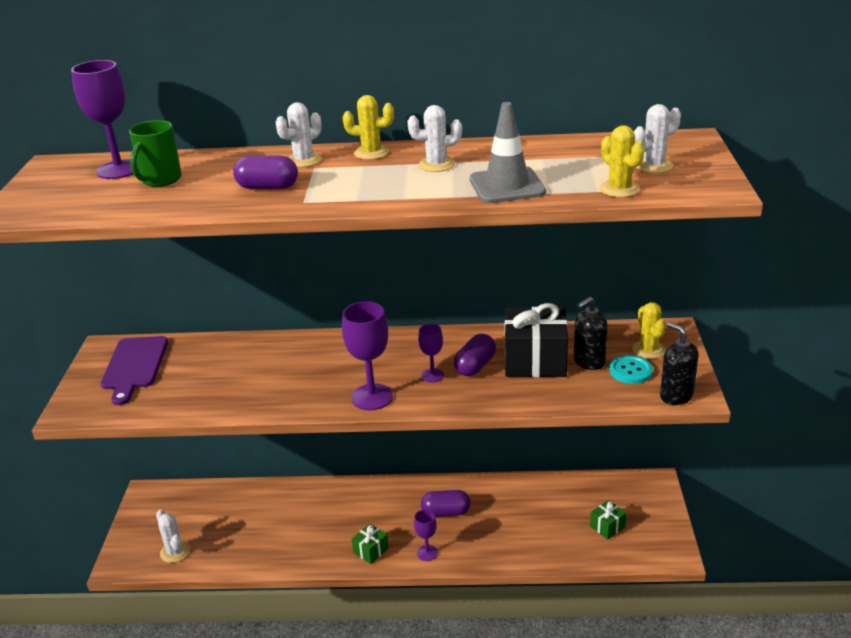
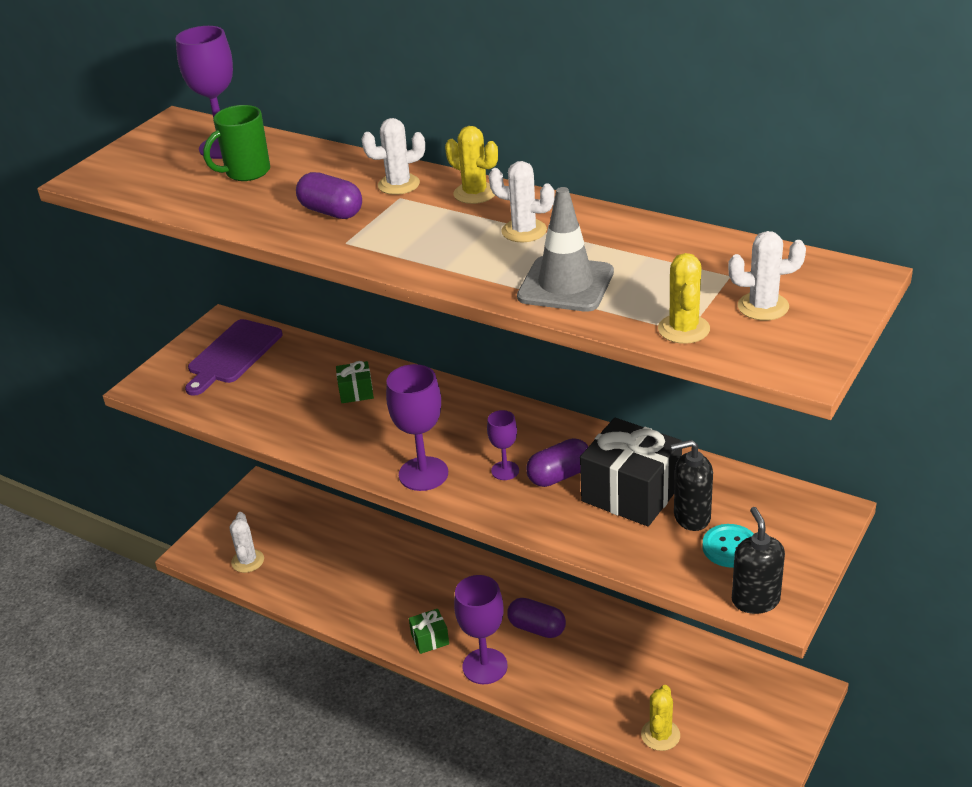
camera: 30 degrees right, 5 degrees up
(427, 553) = (485, 666): purple goblet -> purple goblet, size x1.78
(607, 526) = (706, 721): green gift -> green gift (356, 392)
(648, 350) = (777, 527): yellow cactus -> yellow cactus (660, 735)

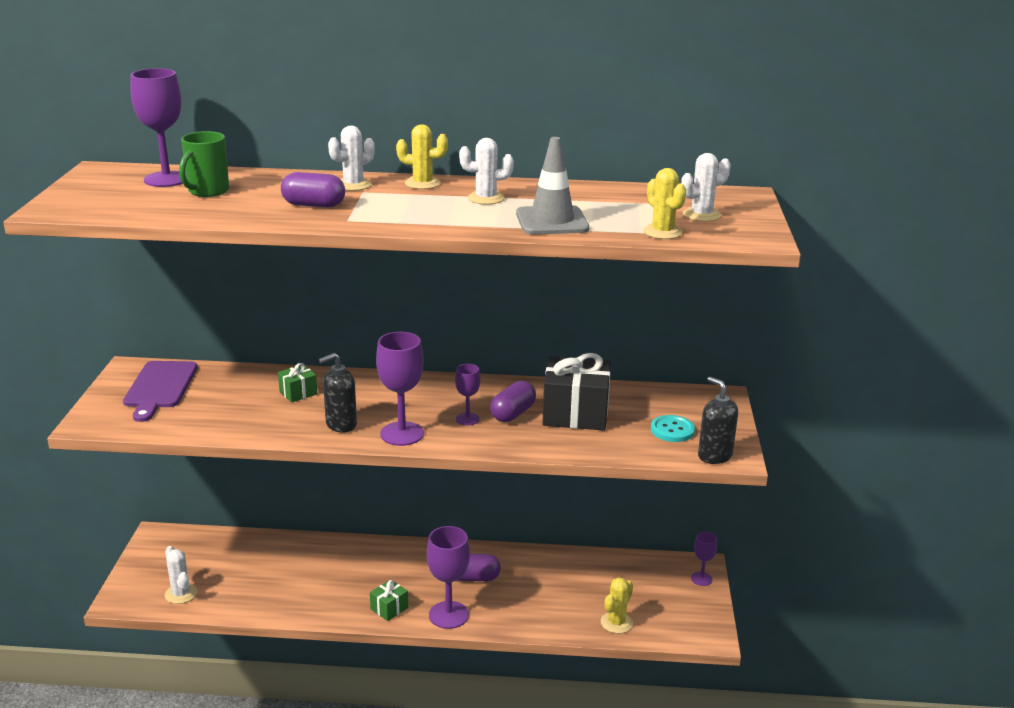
camera: 30 degrees left, 10 degrees down
(660, 735) = (616, 623): yellow cactus -> yellow cactus turned 45 degrees clockwise
(691, 517) = (630, 418): black soap dispenser -> black soap dispenser (341, 424)
(797, 709) = (701, 579): none -> purple goblet

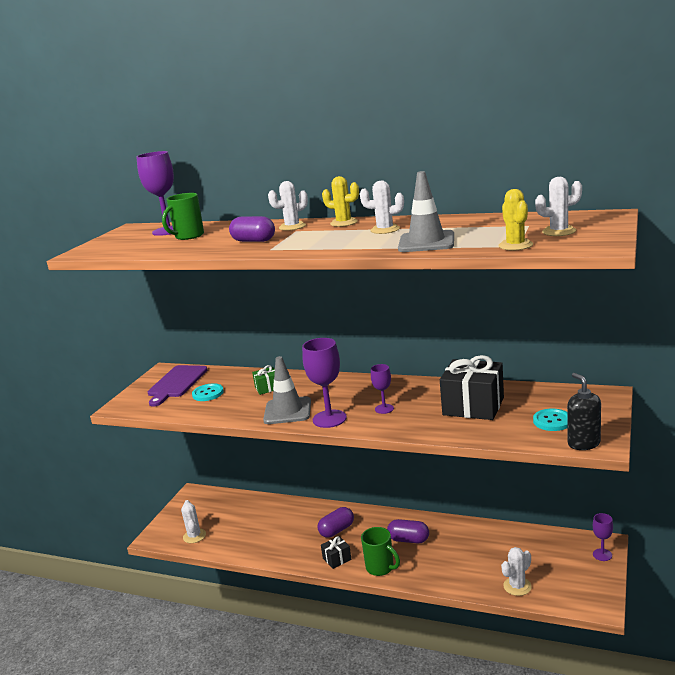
camera: 20 degrees right, 5 degrees down
(215, 402) = (208, 393): none -> turquoise button
(341, 424) = (287, 411): black soap dispenser -> grey traffic cone
(389, 608) = (337, 559): green gift -> black gift
(448, 615) = (380, 568): purple goblet -> green mug
(513, 414) = (421, 405): purple capsule -> purple capsule (337, 530)
(616, 623) = (517, 586): yellow cactus -> white cactus

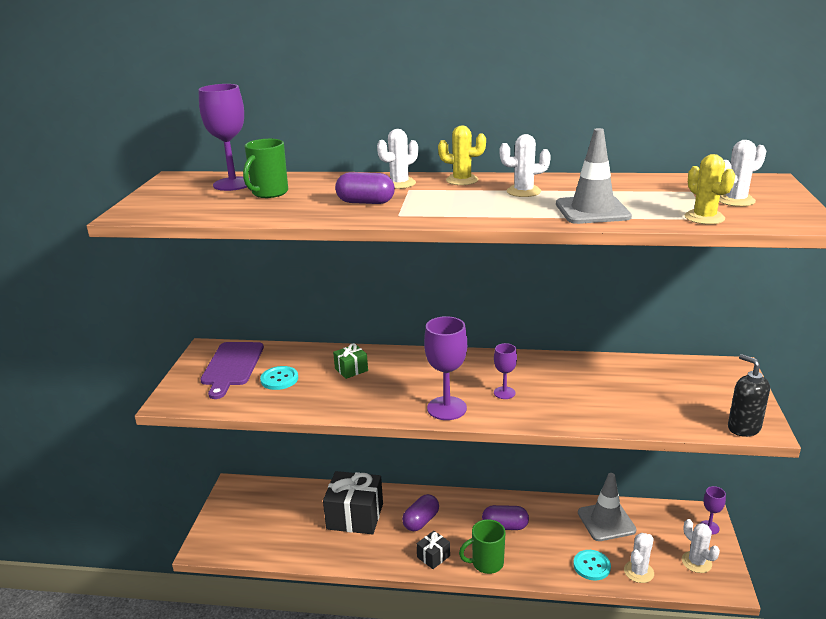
camera: 15 degrees left, 5 degrees up
(194, 536) = (254, 541): white cactus -> white cactus (696, 562)
(287, 411) = (391, 400): grey traffic cone -> grey traffic cone (606, 521)
(380, 568) = (486, 563): green mug -> green mug turned 135 degrees clockwise
(473, 406) = (602, 386): black gift -> black gift (355, 516)
(552, 421) = (696, 402): turquoise button -> turquoise button (591, 566)

